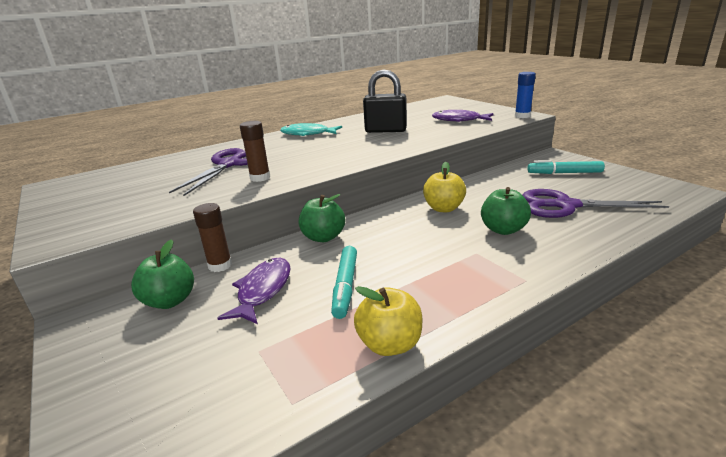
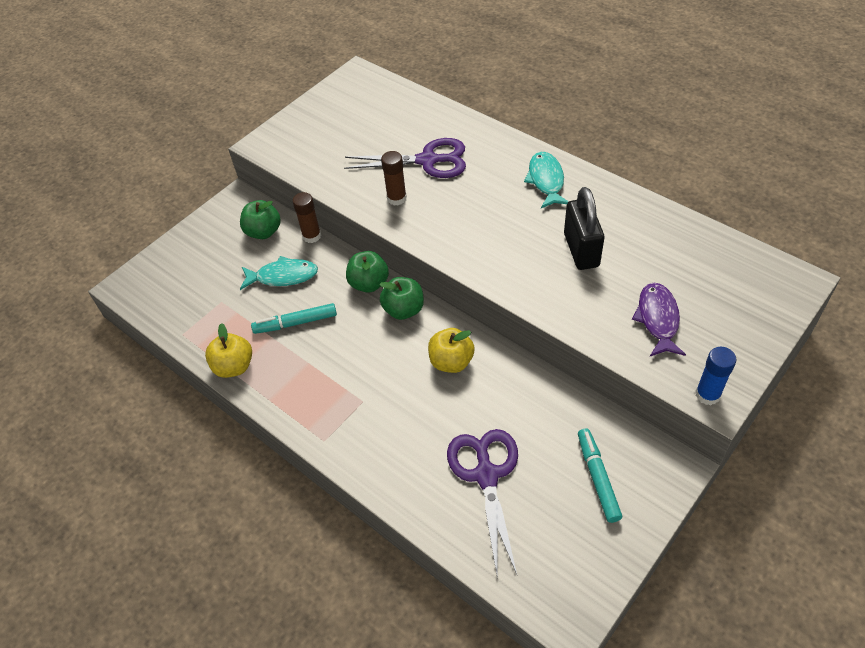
camera: 75 degrees right, 25 degrees up
(263, 290) = (283, 276): purple fish -> turquoise fish
(503, 230) = (412, 418): green apple -> green apple (404, 310)

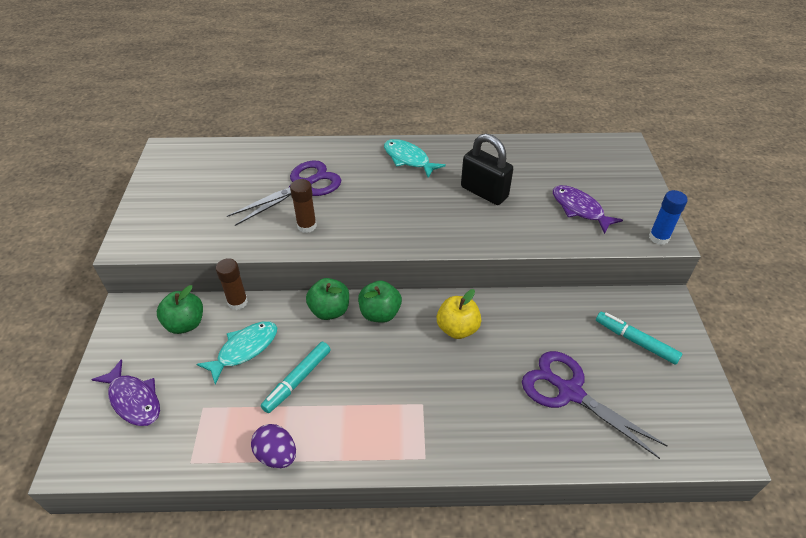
camera: 45 degrees left, 5 degrees down
(187, 268) = (134, 400): none -> purple fish
(234, 366) = (277, 455): yellow apple -> purple egg

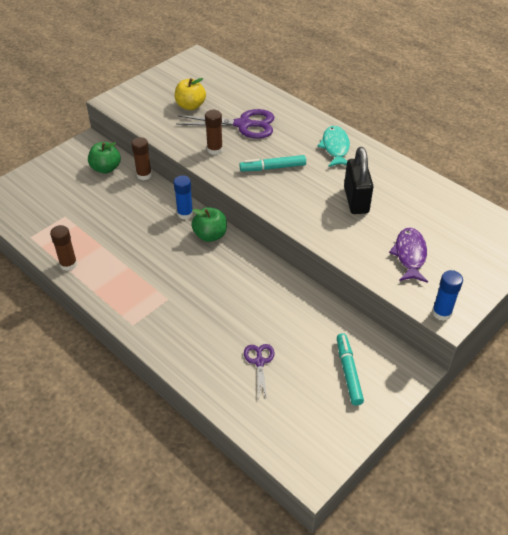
camera: 45 degrees right, 0 degrees up
(134, 400) = (41, 189): purple fish -> none
(244, 349) = (117, 202): turquoise fish -> none
(277, 455) = (68, 264): purple egg -> brown glue stick
(297, 380) = (122, 237): turquoise marker -> turquoise marker (273, 168)
(330, 310) = (185, 214): green apple -> blue glue stick
(457, 328) = (243, 277): yellow apple -> yellow apple (190, 106)
(569, 392) = (259, 362): purple scissors -> purple scissors, size x0.53

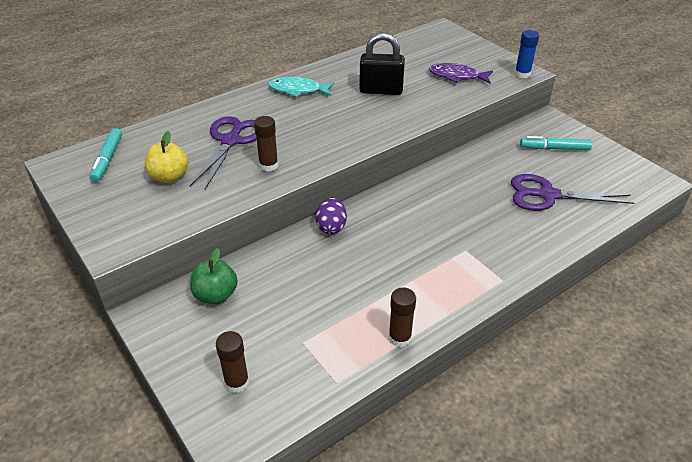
camera: 80 degrees left, 5 degrees down
(144, 175) = (246, 258): brown glue stick -> brown glue stick (237, 382)
(185, 214) = (331, 227): blue glue stick -> purple egg
(210, 235) = (372, 210): green apple -> none
(259, 362) = (548, 195): purple scissors -> purple scissors, size x1.88
(273, 168) = (317, 130): turquoise marker -> turquoise marker (107, 159)

